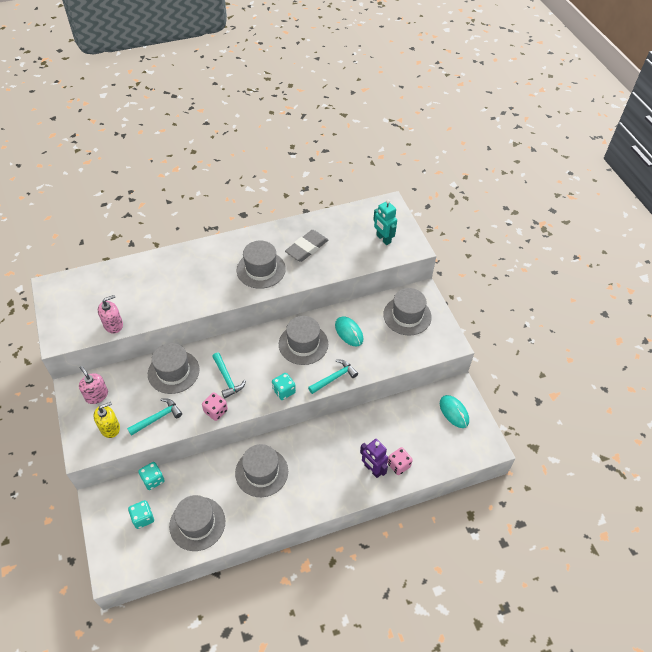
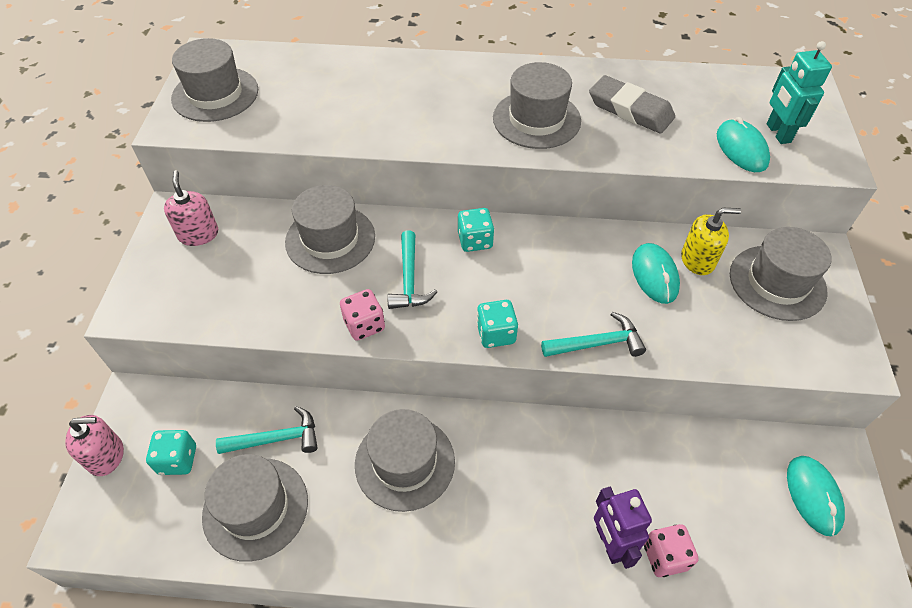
camera: 25 degrees right, 0 degrees up
(110, 428) = (188, 290): yellow soap dispenser -> yellow soap dispenser (697, 260)
(113, 325) = (262, 130): pink soap dispenser -> pink soap dispenser (106, 456)
(153, 480) = (227, 402): turquoise dice -> turquoise dice (475, 241)
(157, 418) = (267, 301): turquoise hammer -> turquoise hammer (276, 439)
(303, 344) = (564, 267): grey hat -> grey hat (215, 94)
(307, 248) = (630, 110): grey eraser -> grey eraser turned 60 degrees clockwise
(368, 254) = (741, 149): none -> turquoise mouse

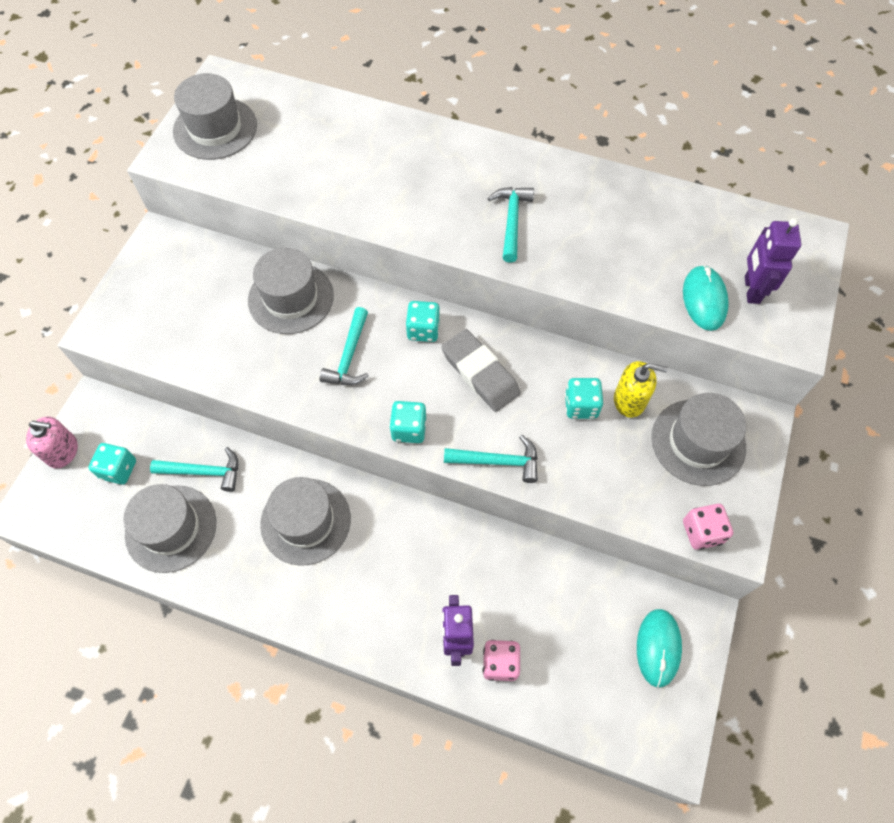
camera: 15 degrees right, 10 degrees up
(198, 234) = (175, 266): pink soap dispenser -> none
(364, 325) = (295, 392): pink dice -> pink dice (702, 532)
(536, 119) = (511, 221): grey hat -> turquoise hammer
(630, 110) = (610, 230): grey eraser -> grey eraser (480, 373)
(654, 275) = (581, 406): turquoise mouse -> turquoise dice
(778, 133) = (751, 290): turquoise robot -> purple robot

